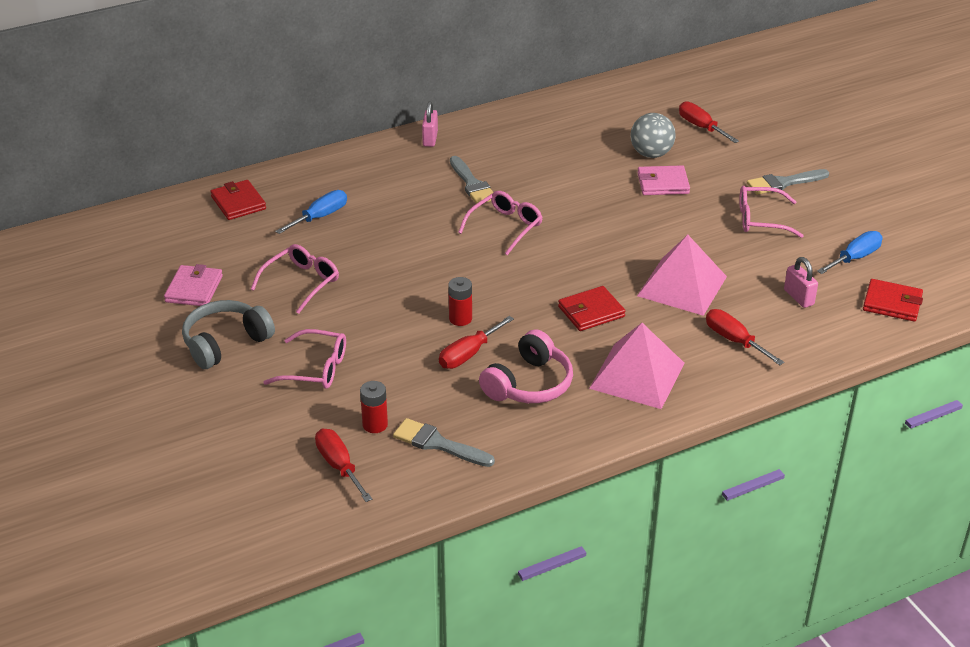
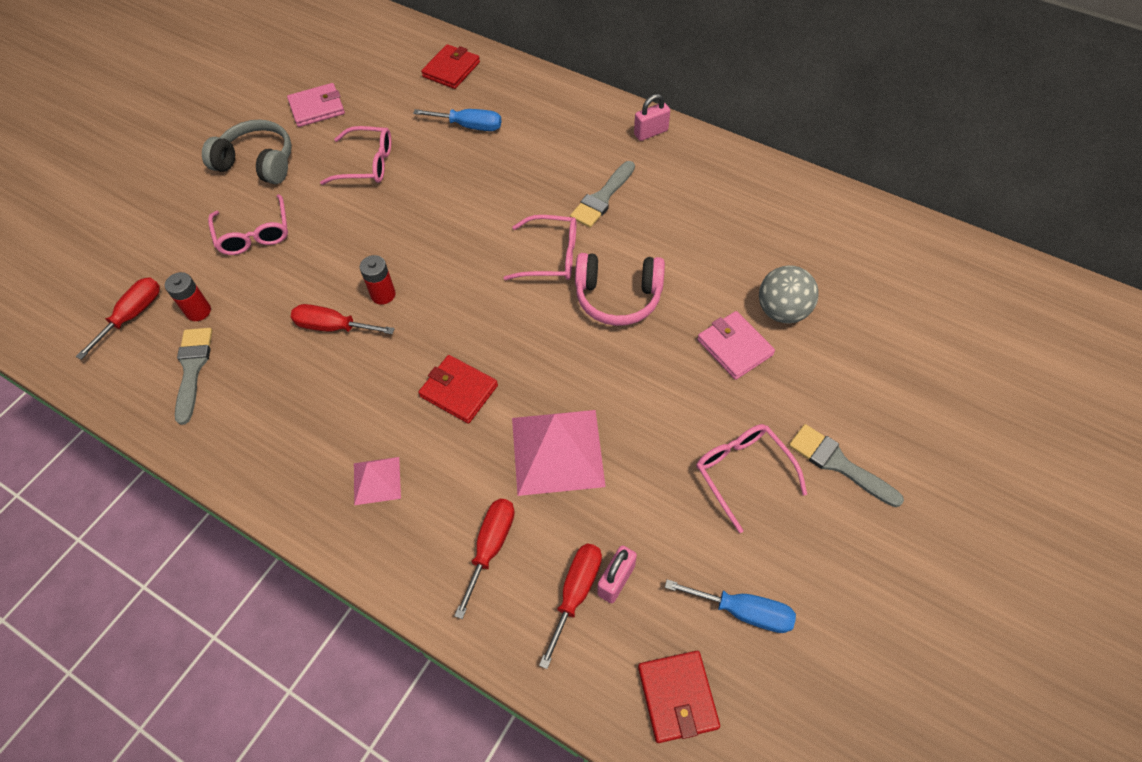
camera: 60 degrees right, 20 degrees up
(529, 384) = (313, 395): pink headphones -> pink headphones (618, 297)
(637, 375) = (377, 480): pink pyramid -> pink pyramid, size x0.53
(701, 127) = (879, 331): red screwdriver -> red screwdriver (576, 593)

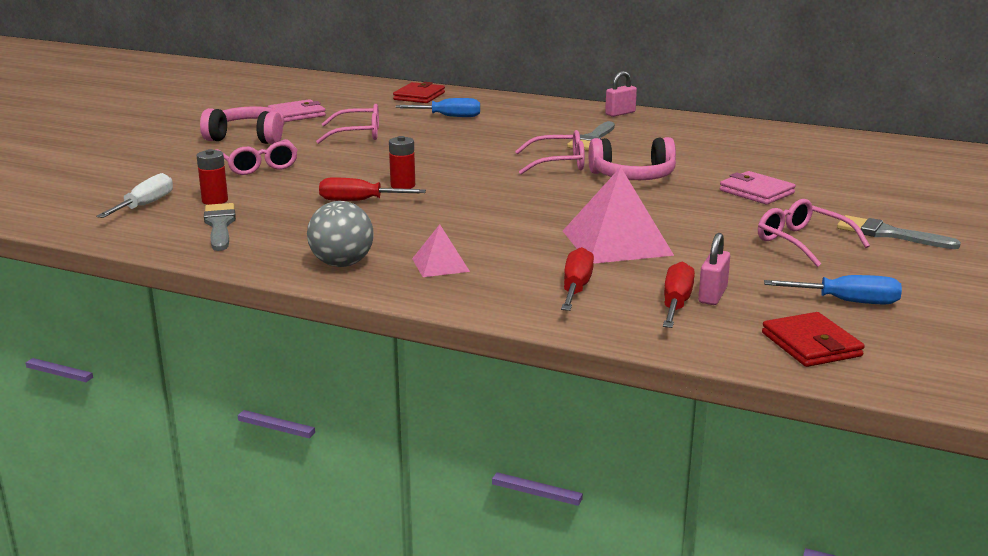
camera: 10 degrees left, 35 degrees down
(133, 315) = (145, 205): red screwdriver -> white screwdriver
(258, 162) = (248, 137): grey headphones -> pink headphones
(459, 391) = (502, 222): red wallet -> none
(782, 311) = (789, 176): grey ball -> grey ball (342, 264)

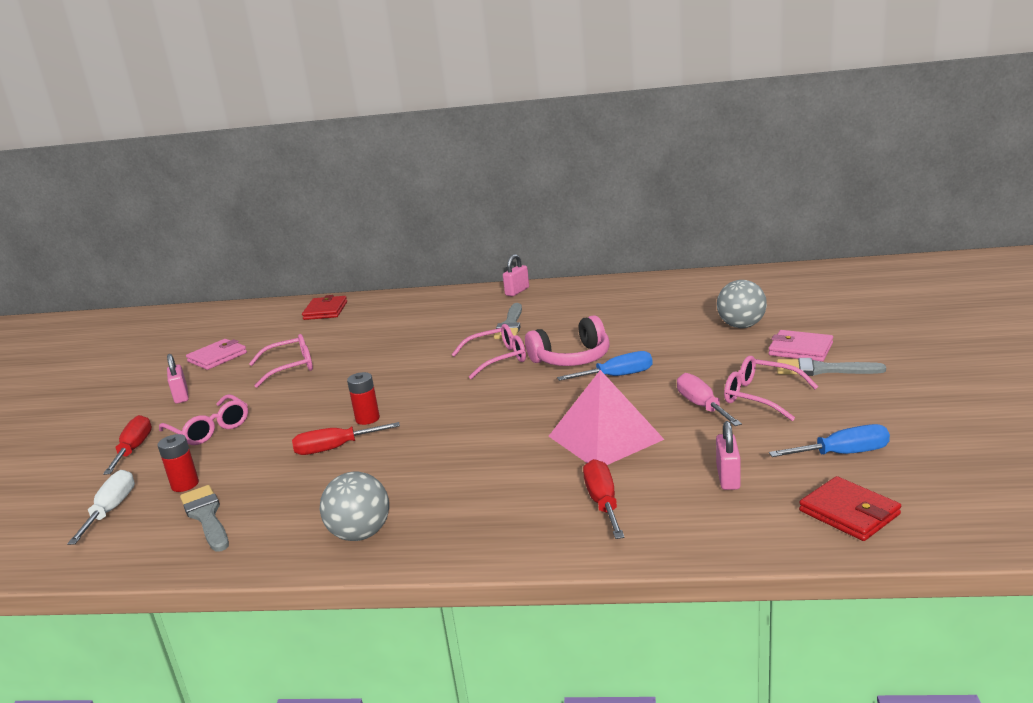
camera: 15 degrees left, 0 degrees up
(248, 137) = (181, 396): pink headphones -> pink padlock
(440, 265) = (459, 508): pink pyramid -> none
(449, 116) = (366, 328): blue screwdriver -> blue screwdriver (617, 376)
(676, 303) = (703, 496): red screwdriver -> red screwdriver (134, 449)
(734, 238) = (702, 406): none -> pink screwdriver
(756, 192) = (686, 350): pink wallet -> pink wallet (800, 349)
(834, 183) = (741, 326): none -> grey ball

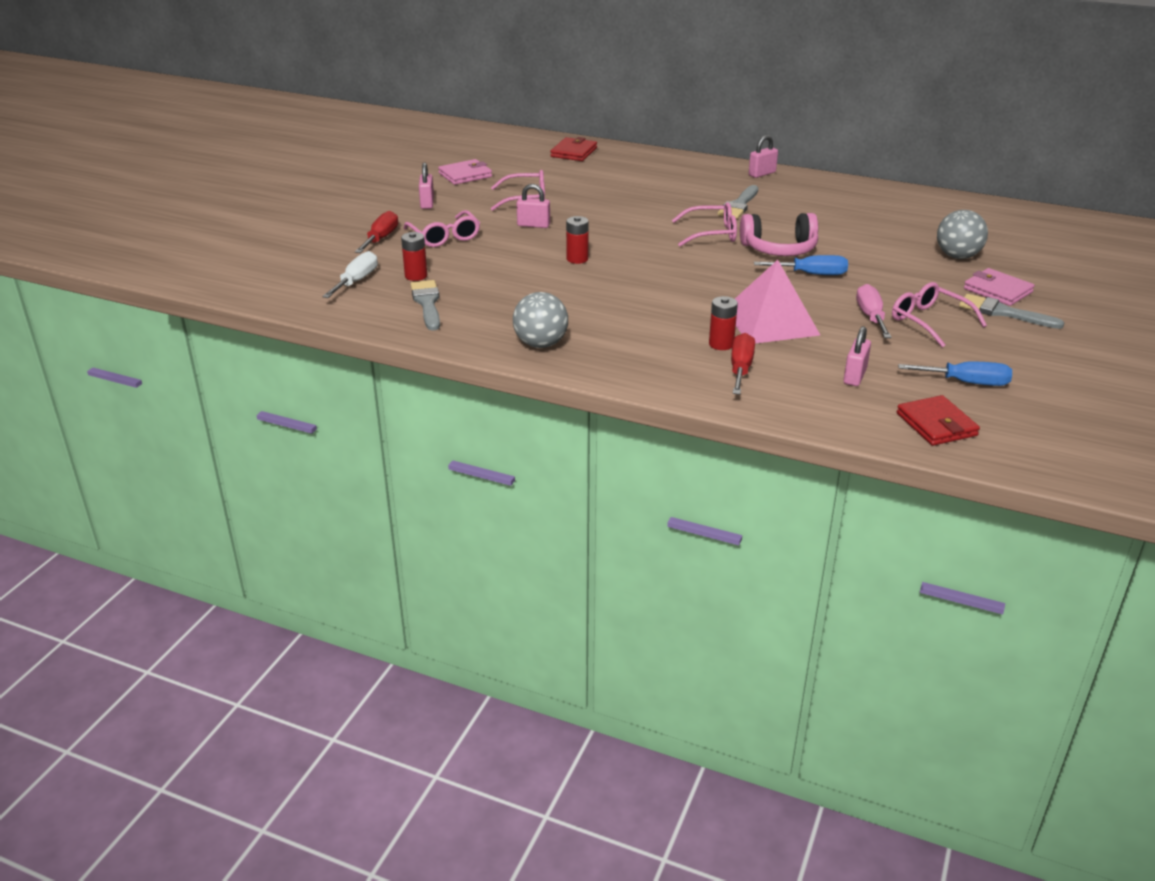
camera: 15 degrees right, 10 degrees up
(307, 393) = (533, 225): none -> pink padlock
(335, 448) = (542, 276): red screwdriver -> none
(566, 478) = (721, 344): none -> red battery

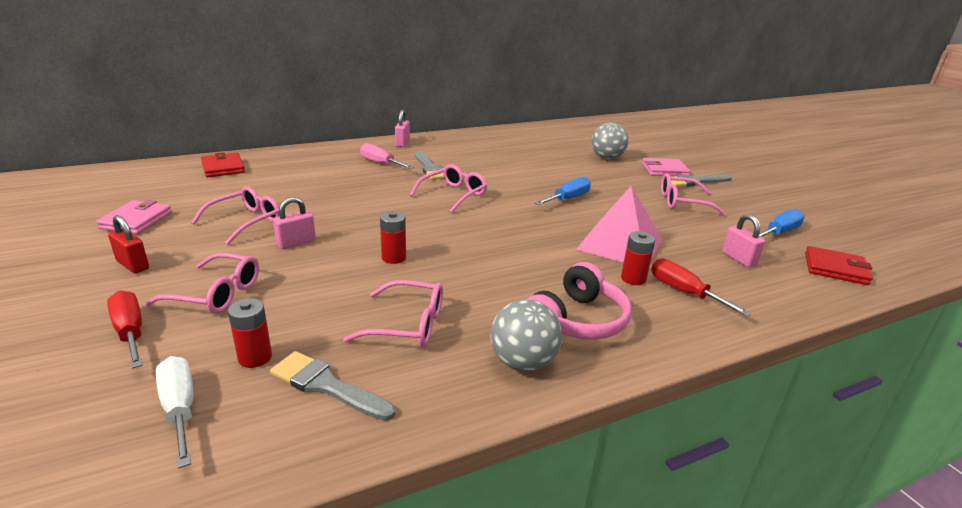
camera: 50 degrees left, 5 degrees down
(427, 203) = (133, 265): pink padlock -> red padlock
(515, 297) = (407, 324): none -> pink glasses
(779, 249) = (516, 189): pink headphones -> pink headphones (577, 320)
(871, 317) = (655, 213): pink screwdriver -> pink screwdriver (380, 163)

